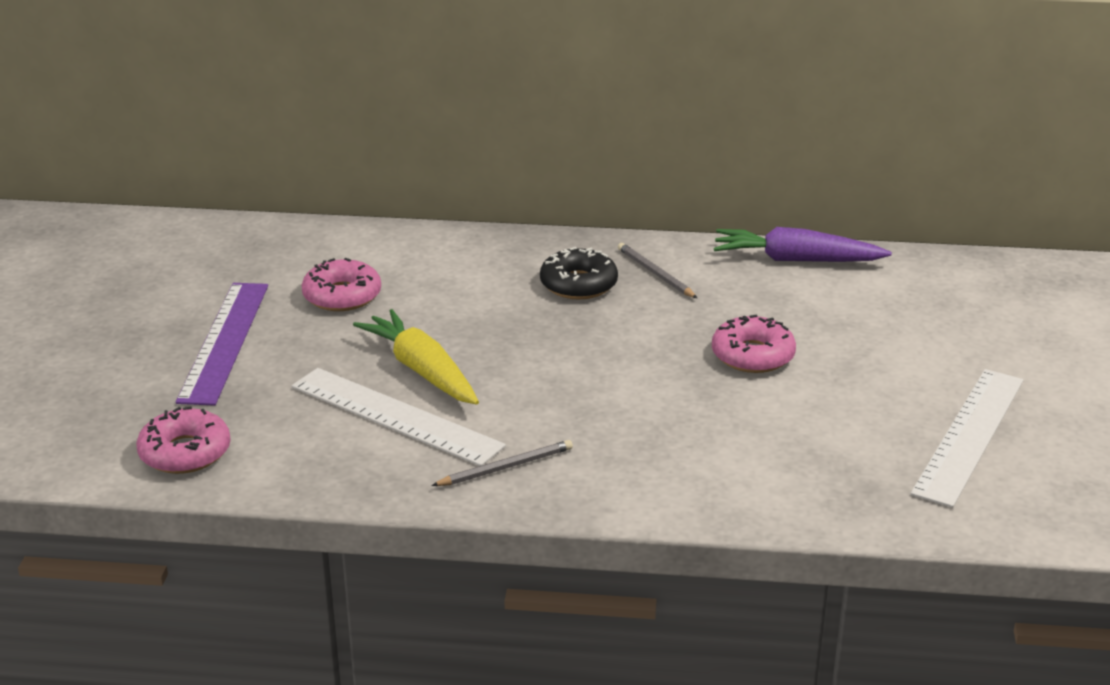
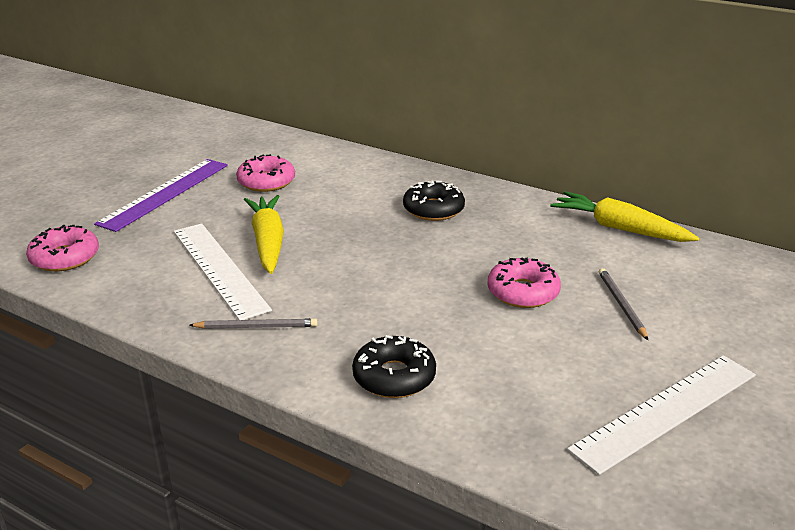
camera: 25 degrees right, 0 degrees up
(655, 273) = (497, 214): grey pencil -> grey pencil (621, 305)
(697, 476) = (394, 376): none -> black donut
(796, 260) = (619, 228): purple carrot -> yellow carrot

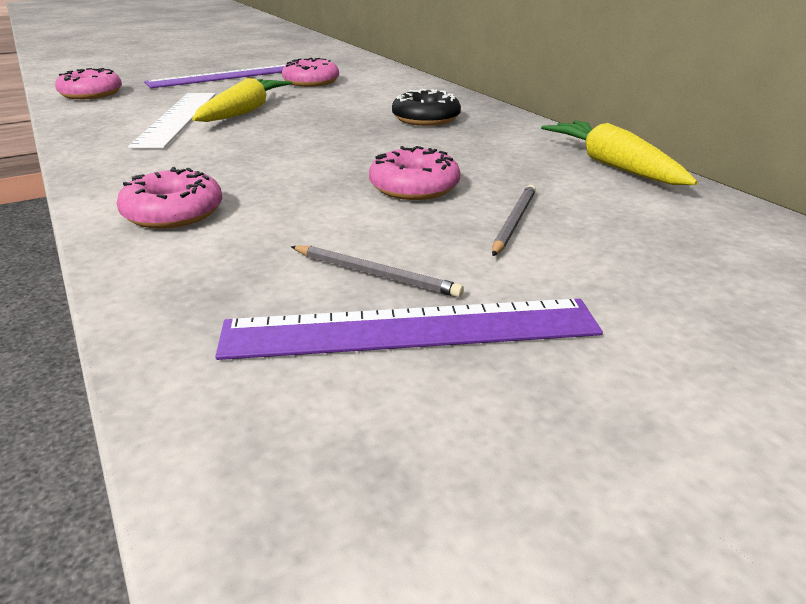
camera: 30 degrees right, 0 degrees up
(256, 327) = (133, 154): grey pencil -> grey pencil (375, 274)
(394, 376) = (173, 213): black donut -> pink donut
(666, 411) = (410, 329): white ruler -> purple ruler

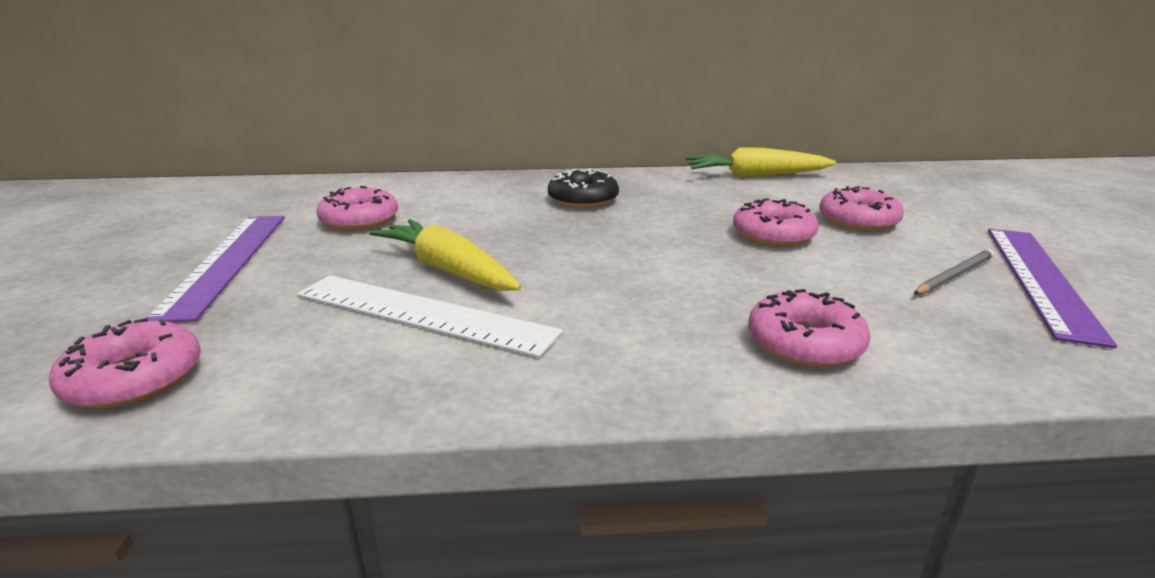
camera: 65 degrees left, 5 degrees down
(514, 222) = (858, 220): grey pencil -> pink donut

